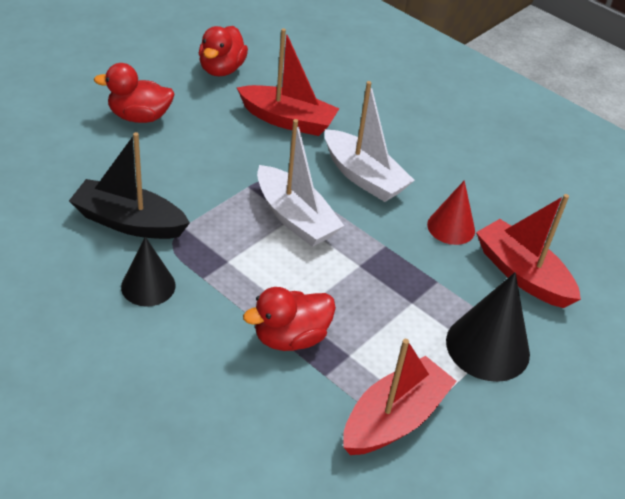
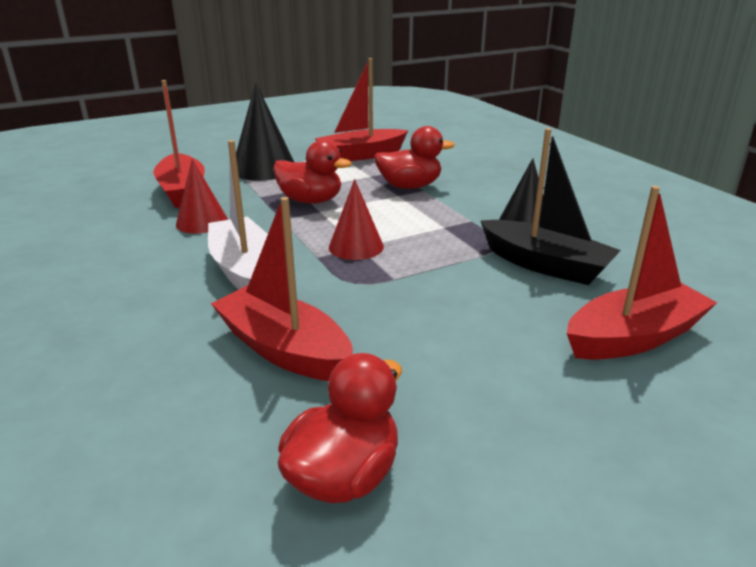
camera: 155 degrees left, 15 degrees down
(72, 160) = (634, 337): none -> red boat
(139, 117) = (532, 390): red duck -> red duck (310, 201)
(295, 218) = (356, 246): white boat -> red cone

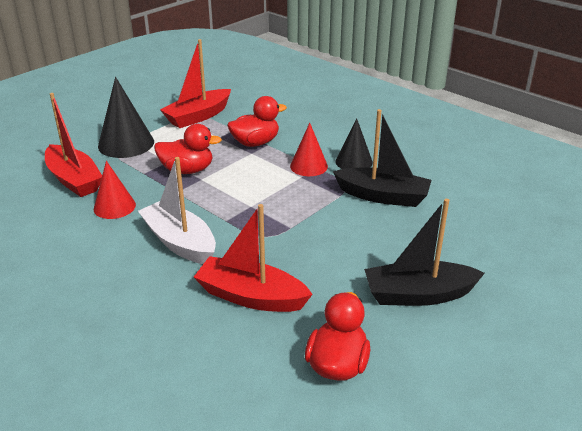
camera: 20 degrees left, 5 degrees up
(356, 246) = (248, 206): red cone -> red cone (308, 166)
(534, 402) = (418, 295): none -> black boat
(634, 337) = (455, 239): red boat -> none

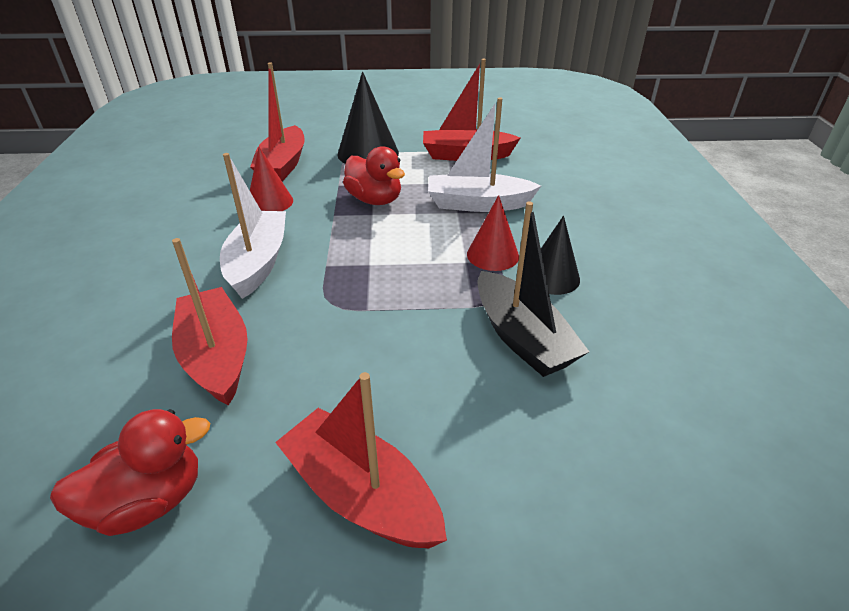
camera: 45 degrees right, 5 degrees up
(255, 143) = (478, 204): red duck -> white boat
(418, 295) = (361, 494): black boat -> red boat

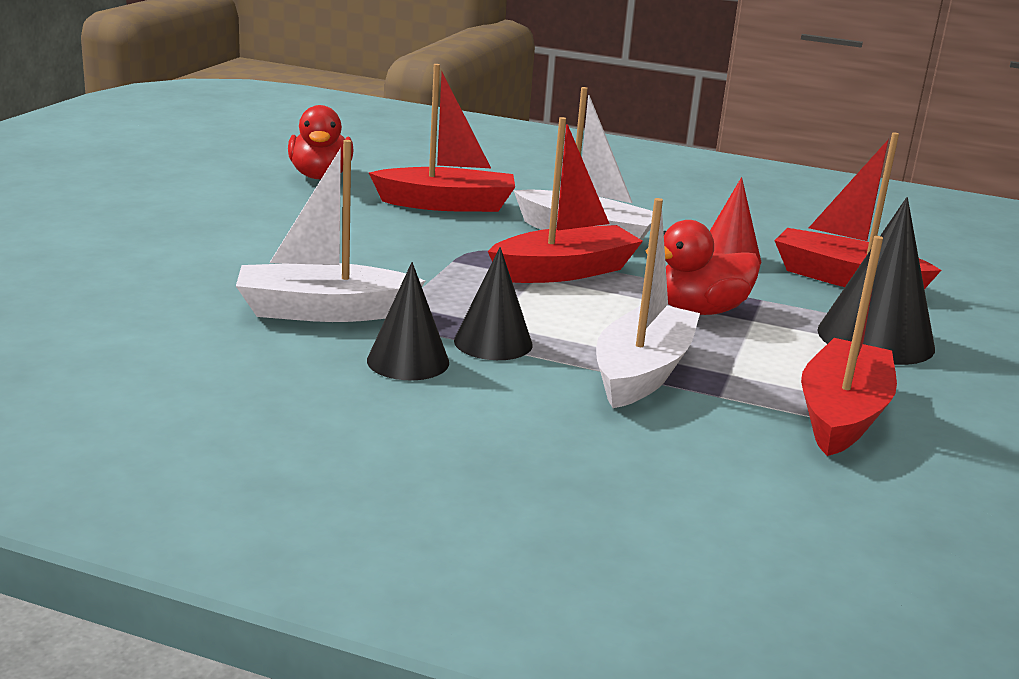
camera: 110 degrees right, 15 degrees down
(361, 494) = (242, 220): red boat -> red boat (564, 271)
(492, 255) = (493, 342): red cone -> black cone
(522, 337) = (323, 311): black boat -> white boat

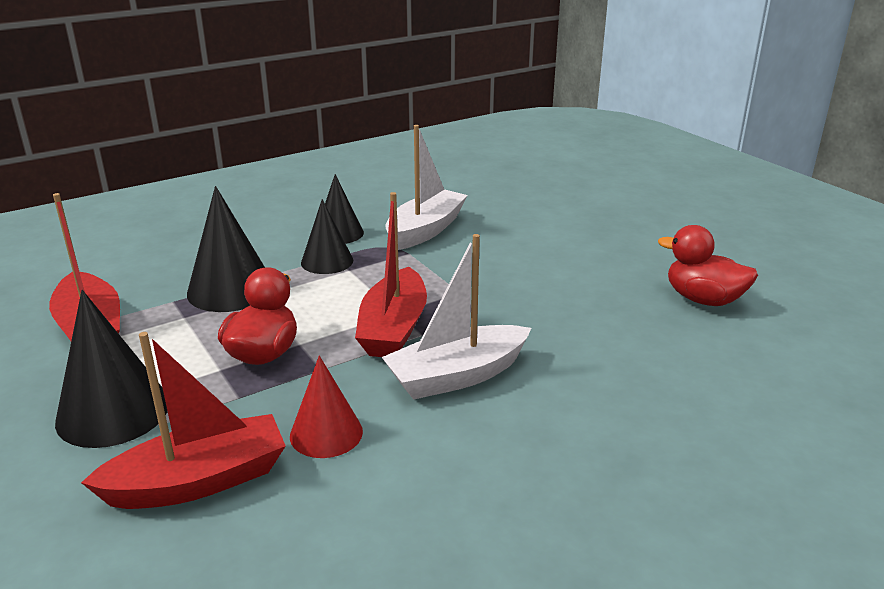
camera: 130 degrees right, 5 degrees up
(447, 204) = (589, 334): red boat -> none
(642, 372) = (231, 289): white boat -> black cone

